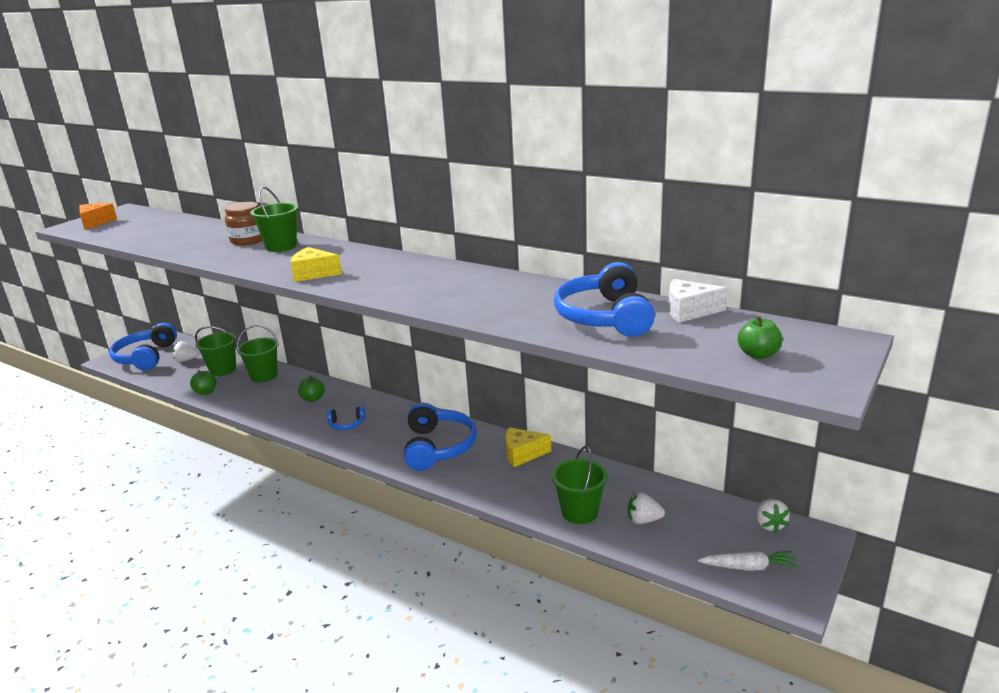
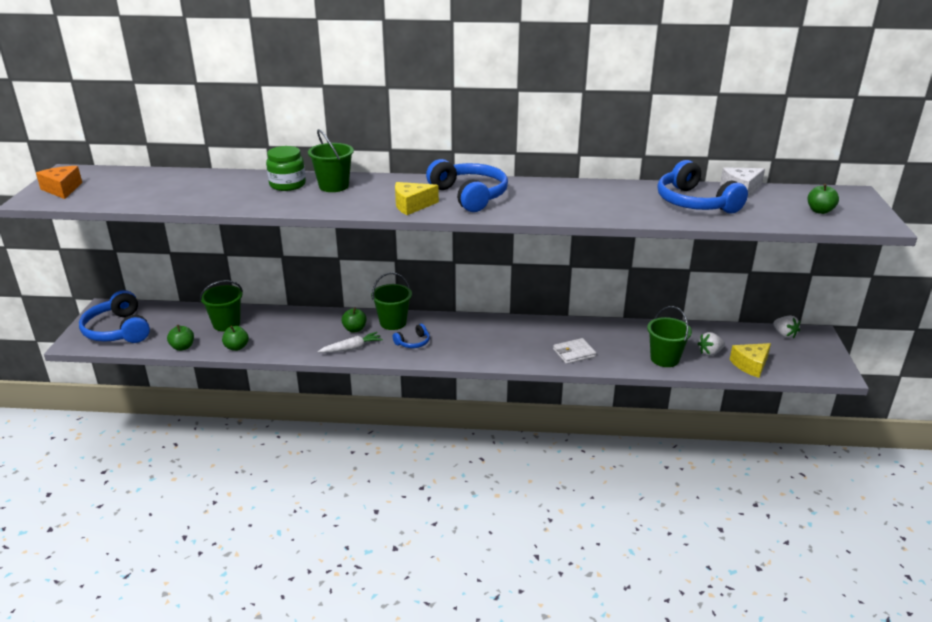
camera: 30 degrees left, 5 degrees up
(169, 382) = (182, 347): none -> green apple
(186, 360) = (172, 323): white strawberry -> none
(248, 240) = (287, 185): brown jar -> green jar
(264, 376) = (279, 320): green bucket -> green bucket (393, 322)
(438, 447) = (512, 341): blue headphones -> blue headphones (469, 196)
(486, 477) = (574, 353): none -> white wallet
(522, 454) = (581, 330): yellow cheese -> yellow cheese (750, 365)
(748, 567) = (797, 363): white carrot -> white carrot (351, 348)

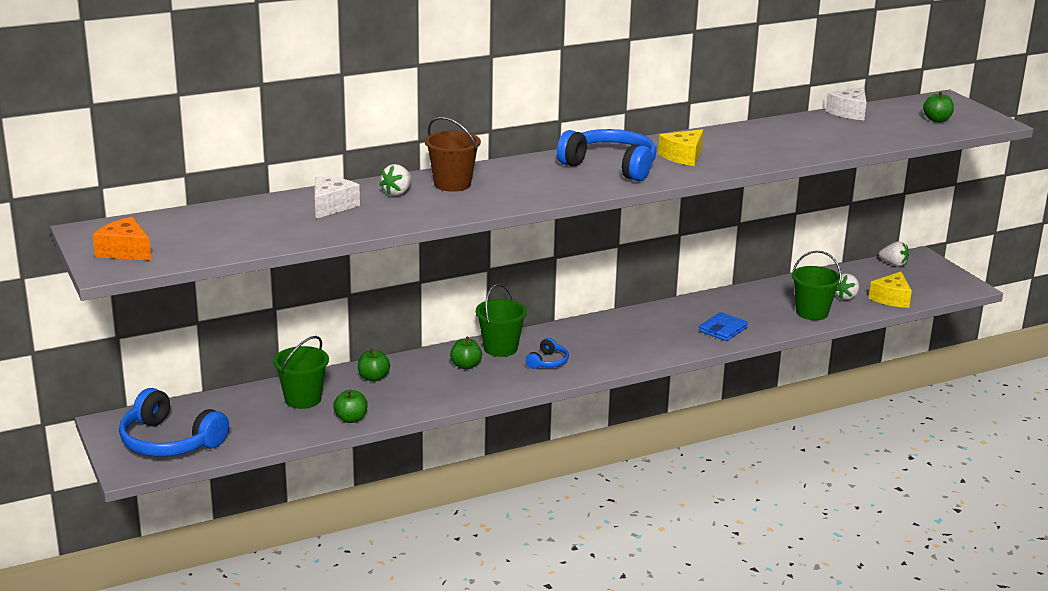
camera: 30 degrees left, 5 degrees down
(182, 347) = (283, 436): green apple -> green apple (373, 378)
(230, 185) = (331, 206): none -> white cheese
(287, 185) = (397, 193): green jar -> white strawberry
(334, 186) = (452, 184): green bucket -> brown bucket
(351, 348) = (487, 385): white carrot -> none
(412, 205) = (568, 187): yellow cheese -> yellow cheese (683, 156)
(574, 353) = (723, 329): white wallet -> blue wallet
(695, 203) = (826, 132): blue headphones -> none

